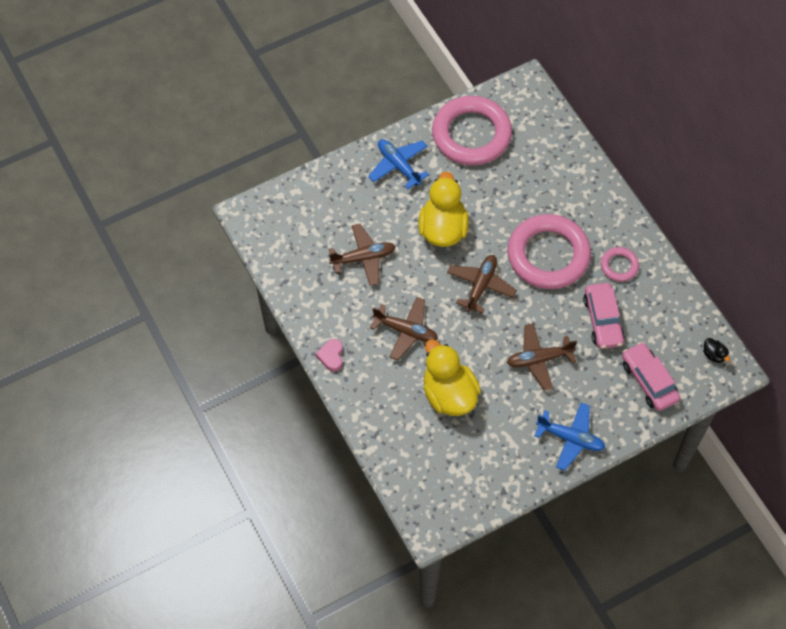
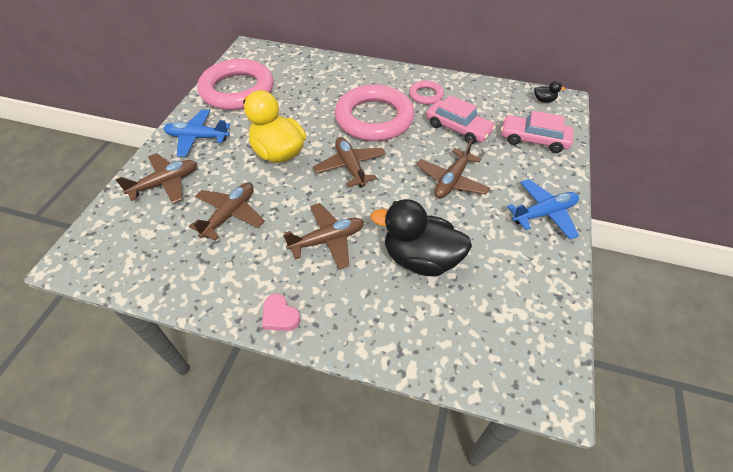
camera: 45 degrees left, 10 degrees down
(344, 195) = (165, 183): none -> brown plane
(449, 394) = (420, 259): yellow duck -> black duck

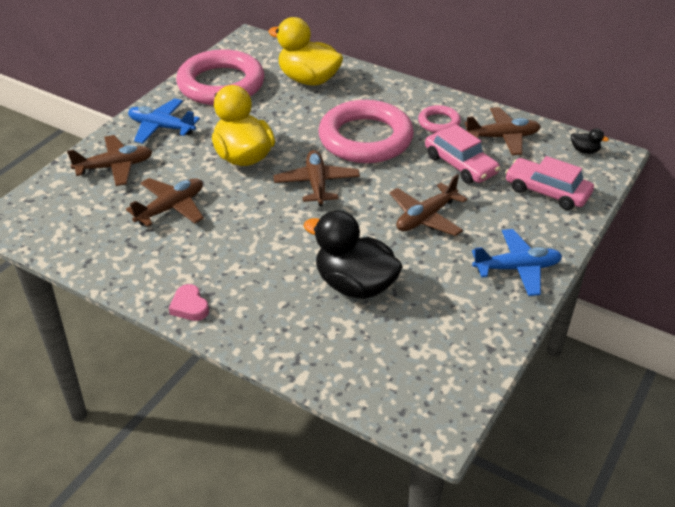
camera: 15 degrees right, 10 degrees down
(309, 75) = (308, 79): none -> yellow duck
(327, 240) = (263, 250): brown plane -> brown plane (503, 137)

